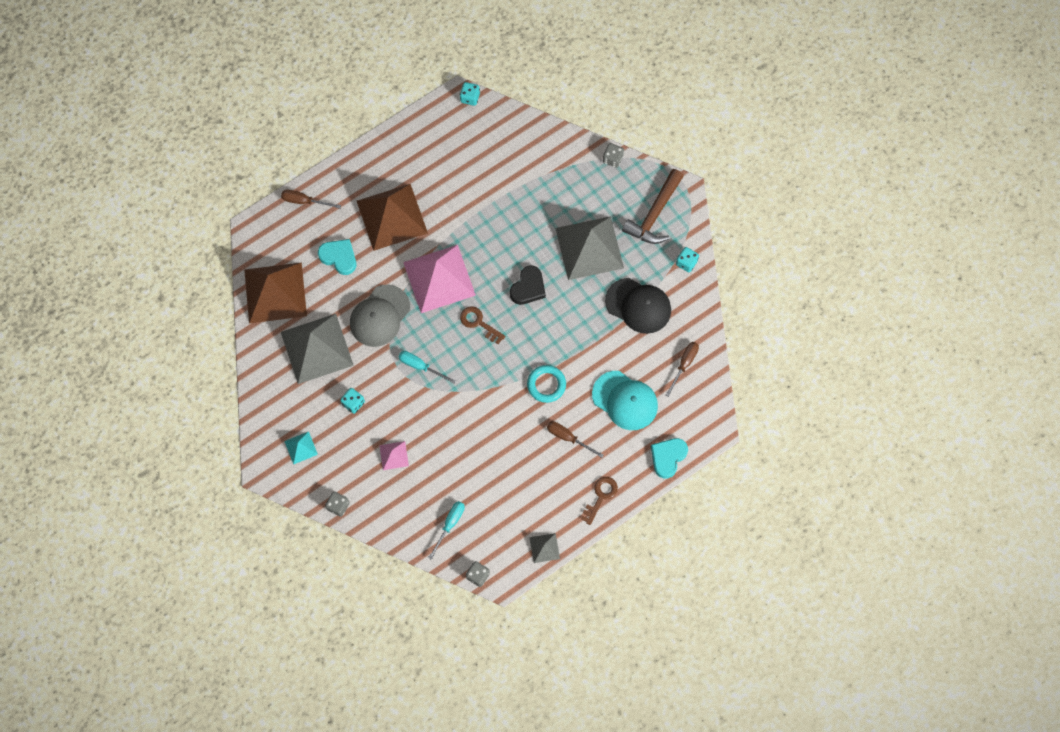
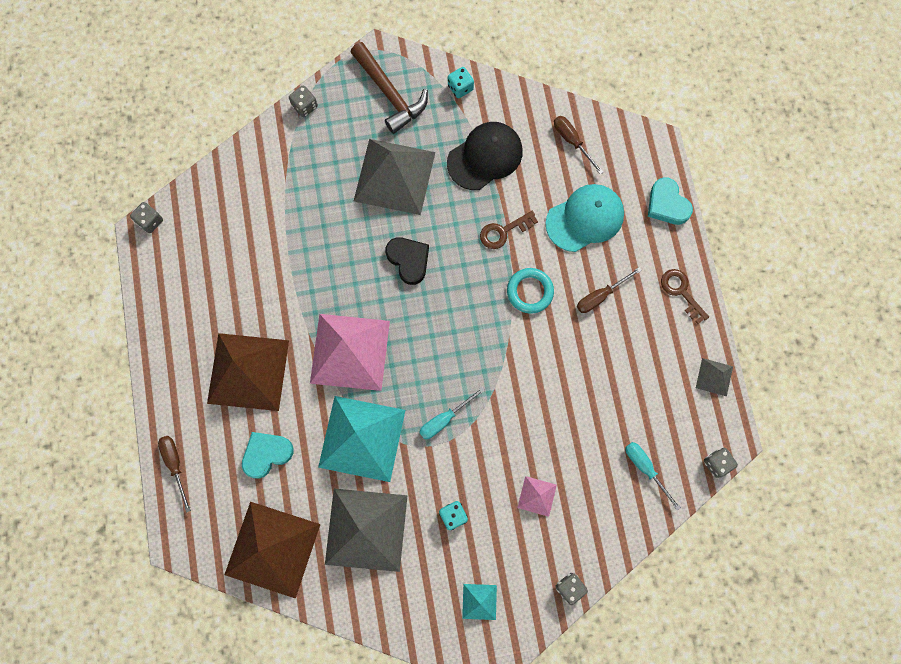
camera: 65 degrees left, 5 degrees up
(304, 201) = (175, 464): brown screwdriver -> brown screwdriver turned 120 degrees clockwise
(380, 316) = (362, 438): grey cap -> turquoise pyramid
(470, 97) = (150, 221): turquoise dice -> grey dice
(479, 323) = (424, 332): brown key -> brown key (503, 231)

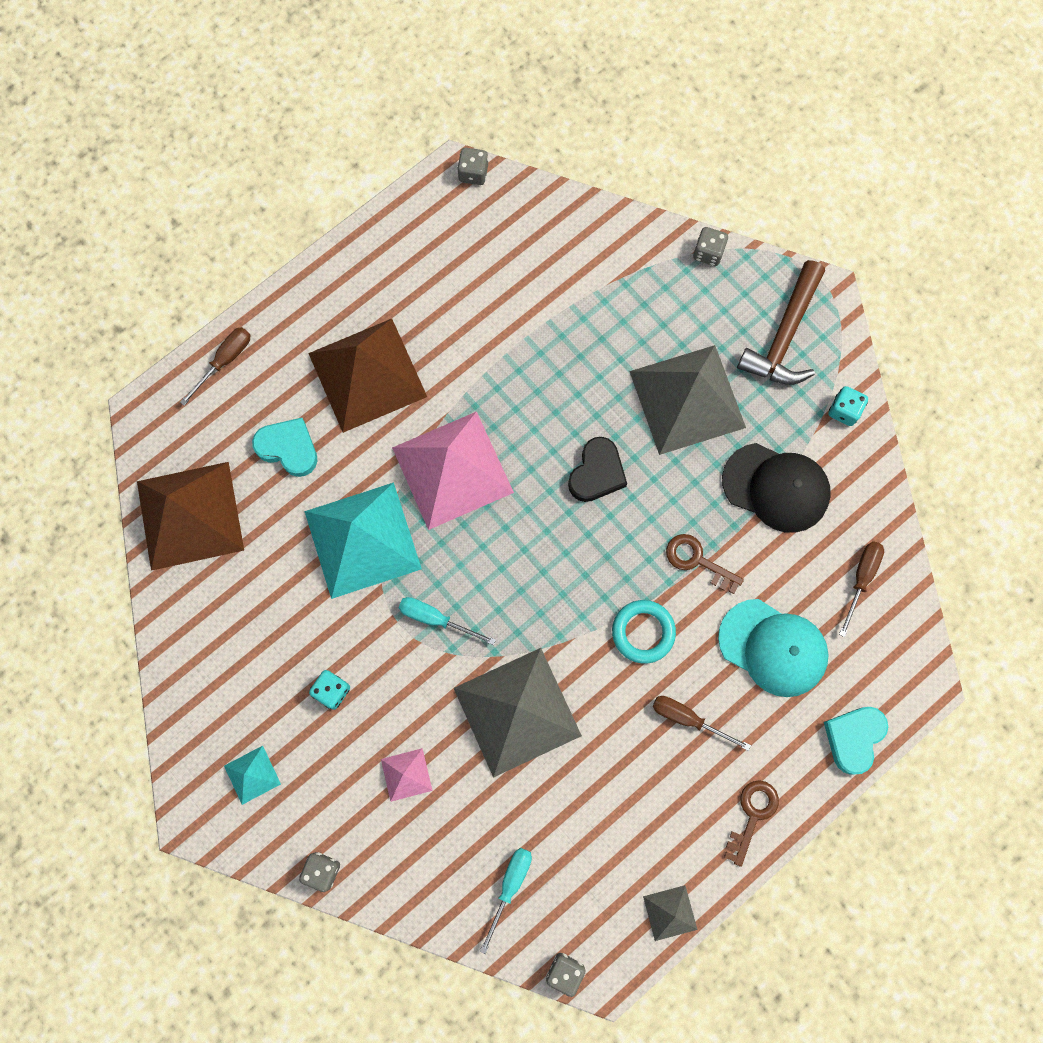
camera: 60 degrees right, 0 degrees up
(366, 529) = (265, 603): grey pyramid -> grey pyramid (517, 711)

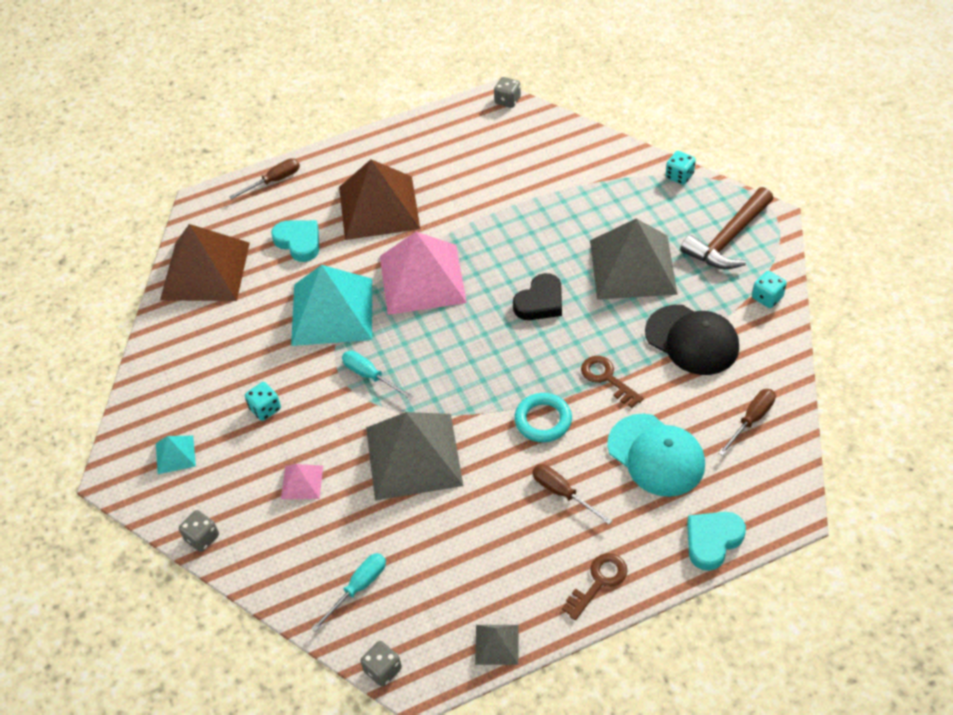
camera: 20 degrees right, 25 degrees down
(708, 253) = (679, 176): grey dice -> turquoise dice

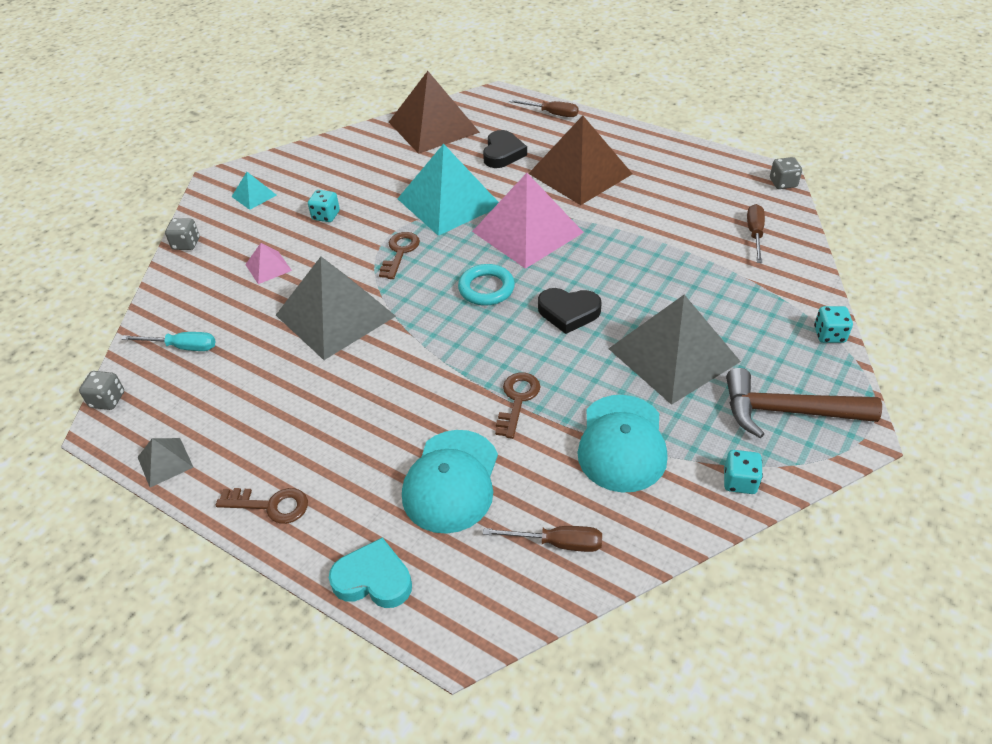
camera: 55 degrees right, 5 degrees down
(299, 242) = (502, 153): turquoise heart -> black heart
(370, 376) = (400, 252): turquoise screwdriver -> brown key
(543, 420) = (432, 378): turquoise ring -> turquoise ring (486, 288)
(562, 493) = (358, 430): brown screwdriver -> brown screwdriver (755, 234)
(692, 340) = (622, 443): black cap -> turquoise cap

